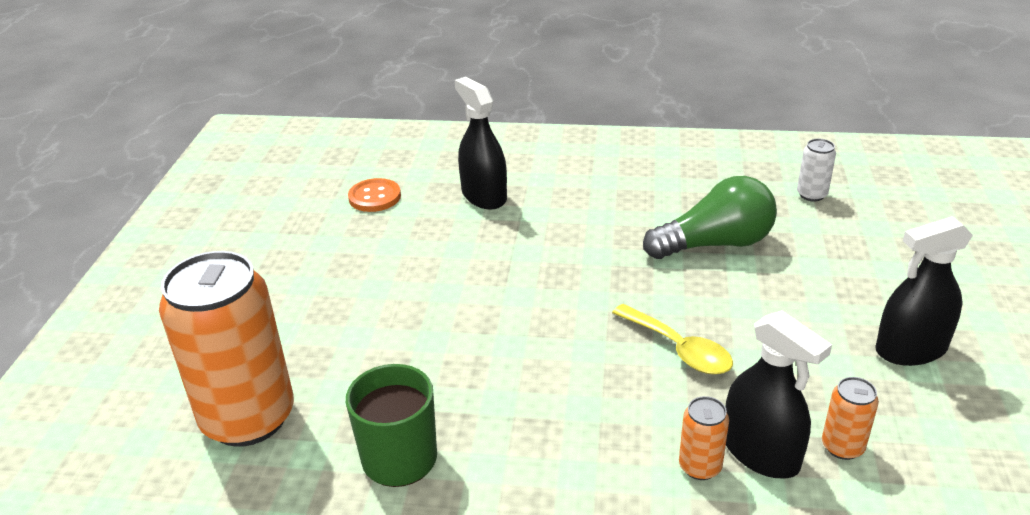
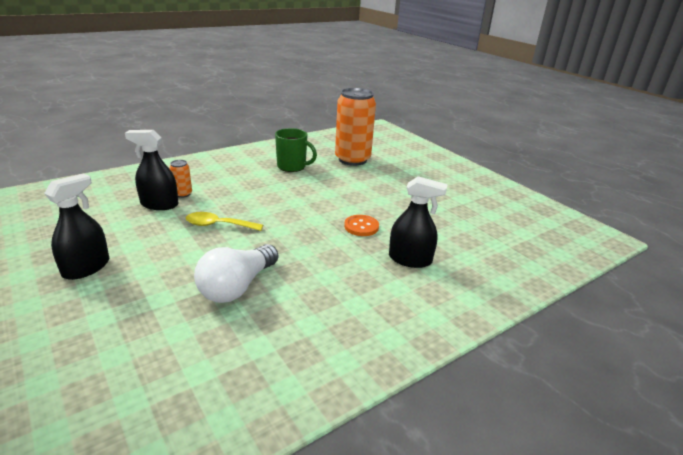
camera: 135 degrees right, 5 degrees down
(374, 197) = (460, 234): orange button -> orange button (361, 226)
(715, 244) = (237, 287): green light bulb -> white light bulb
(811, 195) = (183, 369): white can -> none
(842, 447) = (122, 216): orange can -> none

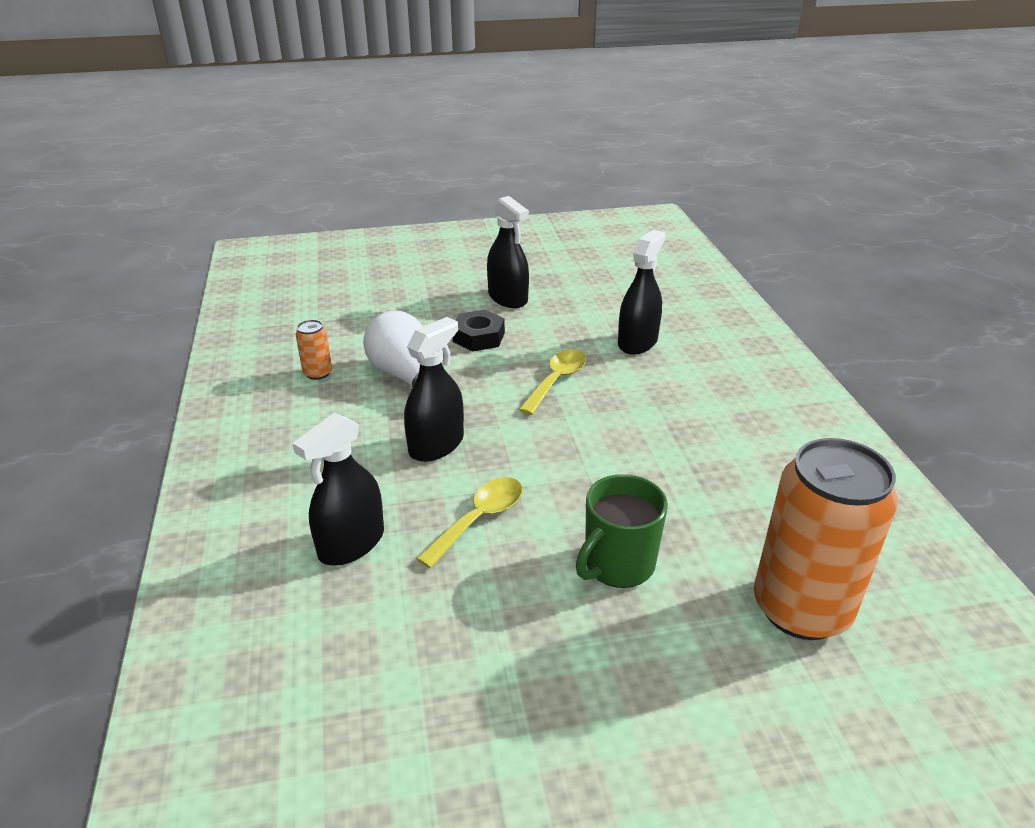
camera: 115 degrees right, 5 degrees up
(163, 267) = (479, 337): none -> black nut
(183, 194) = (665, 361): orange can -> orange can (317, 373)
(292, 166) = (762, 493): green mug -> green mug (618, 565)
(310, 254) = (436, 445): none -> black spray bottle
(361, 226) = (479, 519): orange button -> yellow spoon

